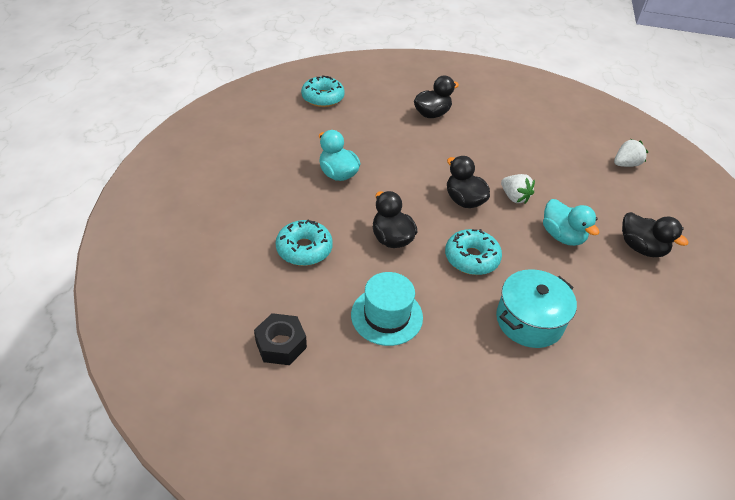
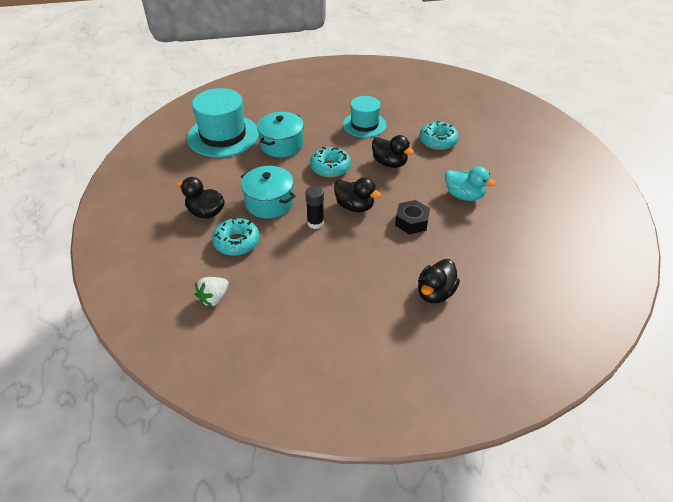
camera: 160 degrees right, 0 degrees up
(281, 344) = (408, 100): black nut -> black nut (411, 222)
(323, 98) = (554, 271): turquoise donut -> turquoise donut (237, 242)
(514, 197) = (315, 223): white strawberry -> black glue stick
(562, 236) = (269, 202): turquoise duck -> turquoise pot
(624, 375) = (223, 135): none -> turquoise hat

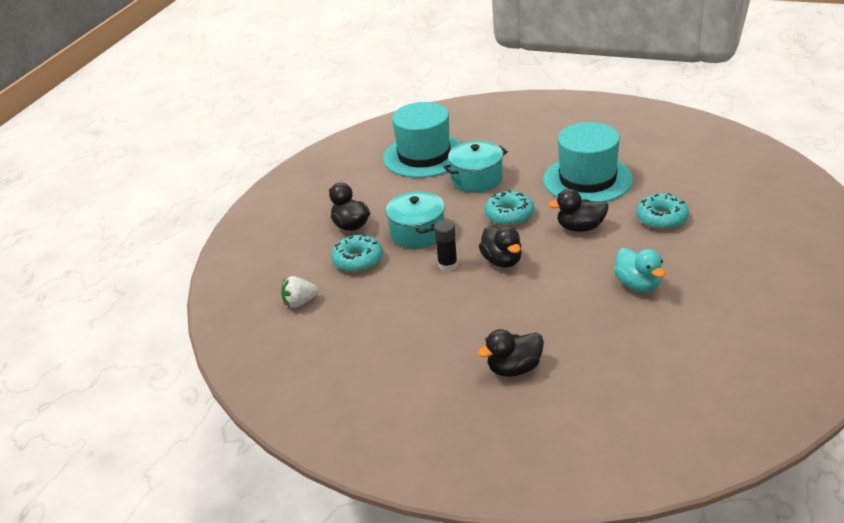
camera: 35 degrees right, 10 degrees down
(364, 125) = (587, 179): turquoise hat -> turquoise hat, size x1.59
(389, 163) = (580, 227): black duck -> black duck turned 105 degrees clockwise
(411, 222) = (551, 294): black nut -> none

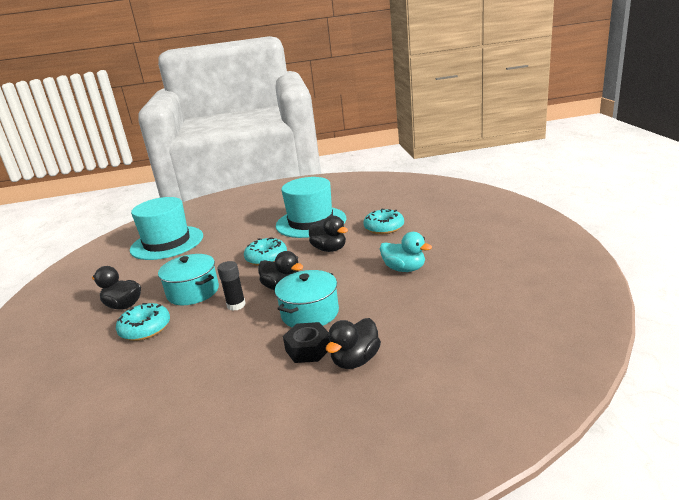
camera: 30 degrees left, 10 degrees down
(300, 302) = (98, 383): white strawberry -> none
(477, 179) = (222, 245): turquoise pot -> turquoise pot (310, 313)
(482, 340) = (308, 349): none -> black nut
(580, 227) = (329, 249): black duck -> black duck turned 105 degrees counterclockwise

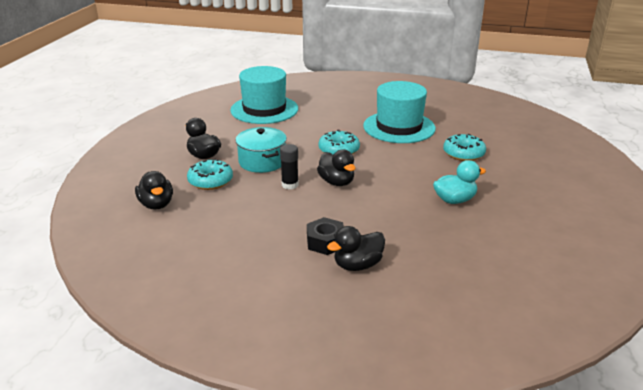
camera: 20 degrees right, 5 degrees up
(310, 313) = (345, 212): turquoise pot -> none
(329, 249) = (399, 159): black duck -> black duck (156, 204)
(404, 269) = (454, 200): turquoise duck -> turquoise duck turned 75 degrees counterclockwise

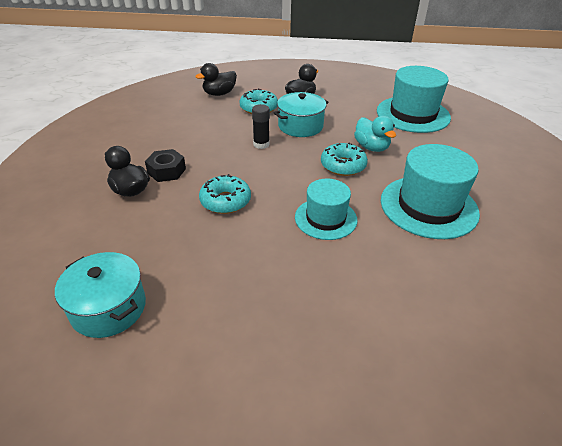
camera: 80 degrees right, 10 degrees up
(336, 182) = (273, 169): black duck -> none
(411, 166) = (325, 218): none -> turquoise hat
(454, 200) = (251, 255): turquoise duck -> turquoise duck (371, 147)
(463, 153) = (379, 267): turquoise donut -> turquoise donut (225, 201)
(521, 267) = (108, 308): none -> turquoise pot

